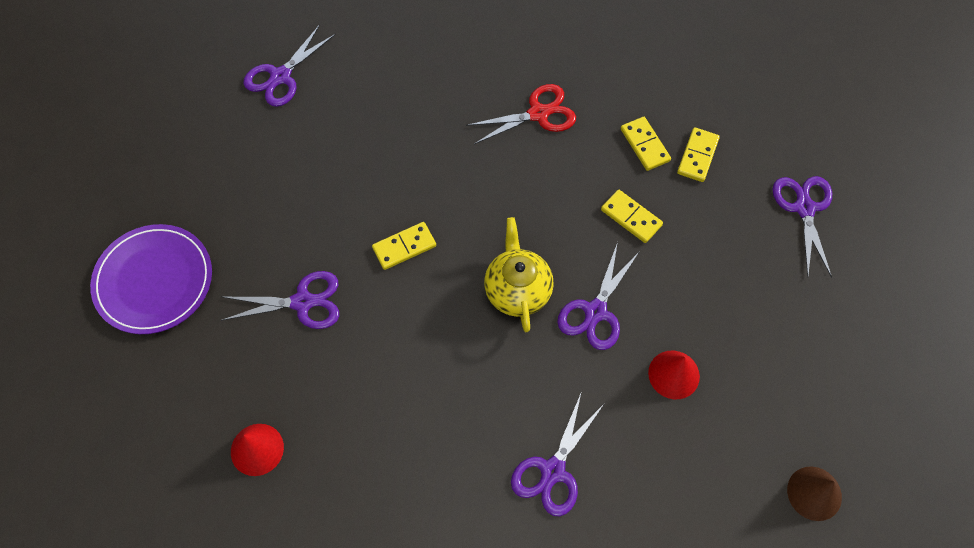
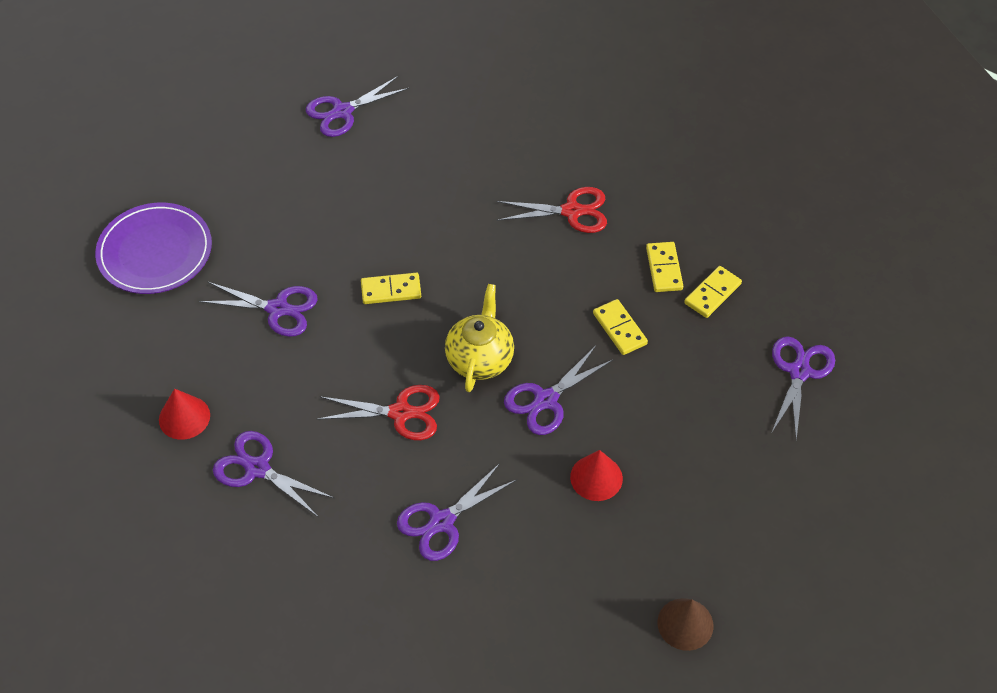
camera: 20 degrees right, 10 degrees down
(352, 479) = (257, 468): none -> purple scissors
(467, 371) = (401, 413): none -> red scissors

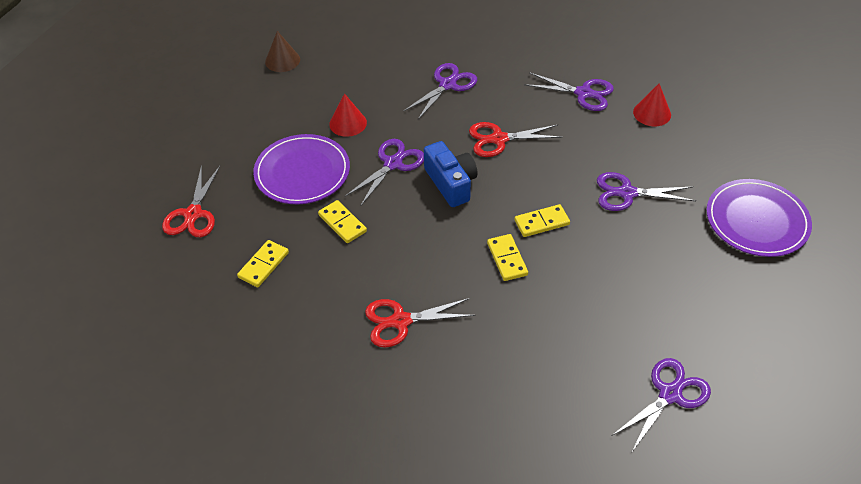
camera: 170 degrees right, 5 degrees down
(480, 359) = (451, 183): yellow teapot -> blue camera
(663, 408) = (302, 172): none -> purple plate
(664, 269) = (307, 280): yellow domino -> yellow domino (507, 259)
(799, 372) = (193, 214): purple scissors -> red scissors

